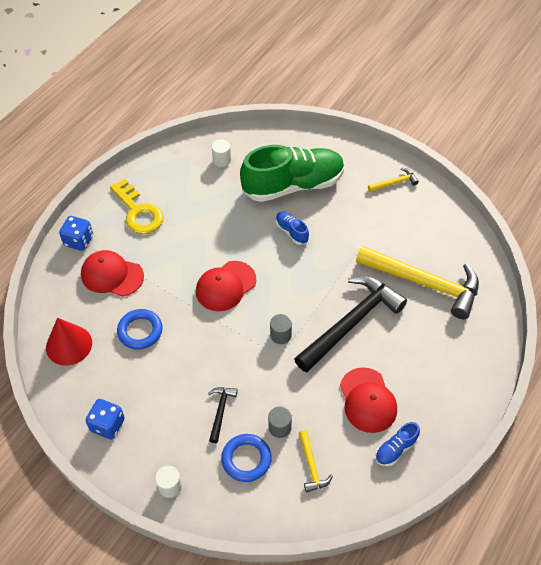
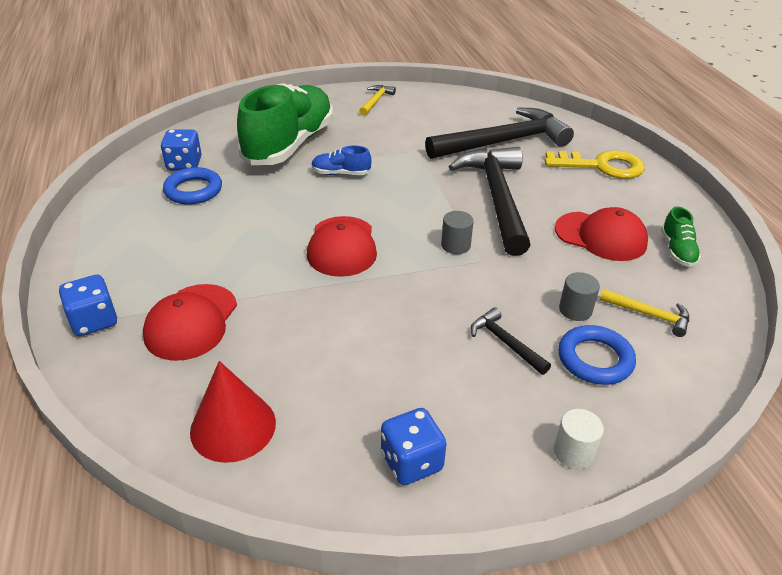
camera: 50 degrees left, 15 degrees down
(112, 275) = (191, 322): red cap -> red cap turned 45 degrees counterclockwise
(138, 212) = (143, 251): yellow key -> yellow key (602, 166)
(140, 331) = (307, 345): blue ring -> blue ring (193, 190)
(222, 160) = (184, 164): white cylinder -> blue dice
(396, 449) = (677, 251): blue shoe -> green shoe
(424, 283) = (503, 142): yellow hammer -> black hammer

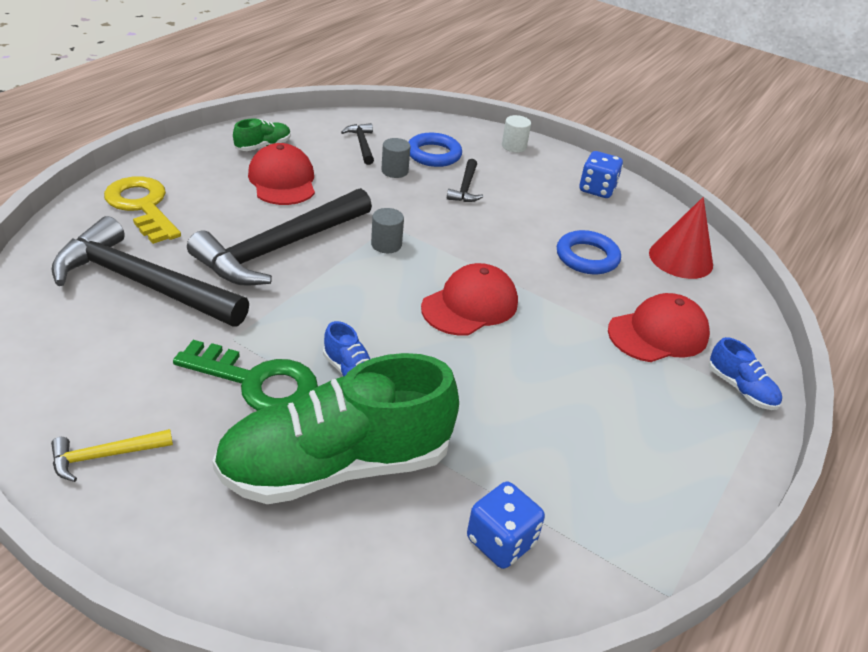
camera: 135 degrees left, 0 degrees up
(94, 321) = (740, 389): blue dice -> blue shoe
(193, 190) = (532, 480): blue ring -> blue ring (587, 257)
(374, 146) = (257, 382): none -> green key
(649, 315) = (362, 144): yellow hammer -> black hammer

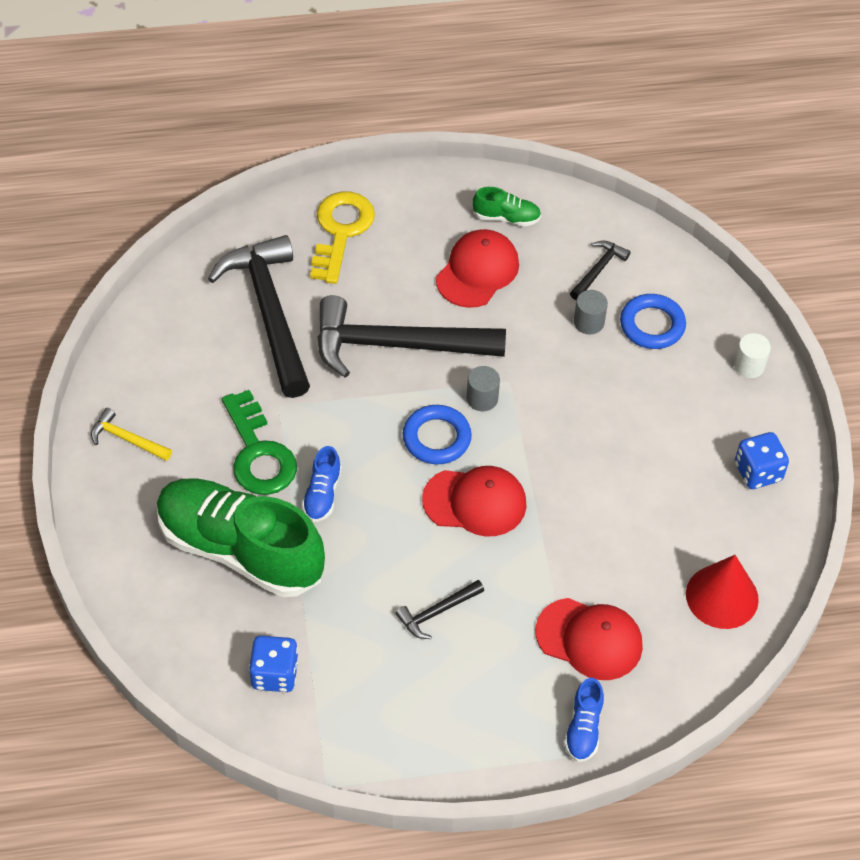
camera: 50 degrees right, 15 degrees up
(465, 188) = (629, 385): black hammer -> black hammer (437, 612)
(587, 257) = (636, 532): blue ring -> blue ring (436, 438)

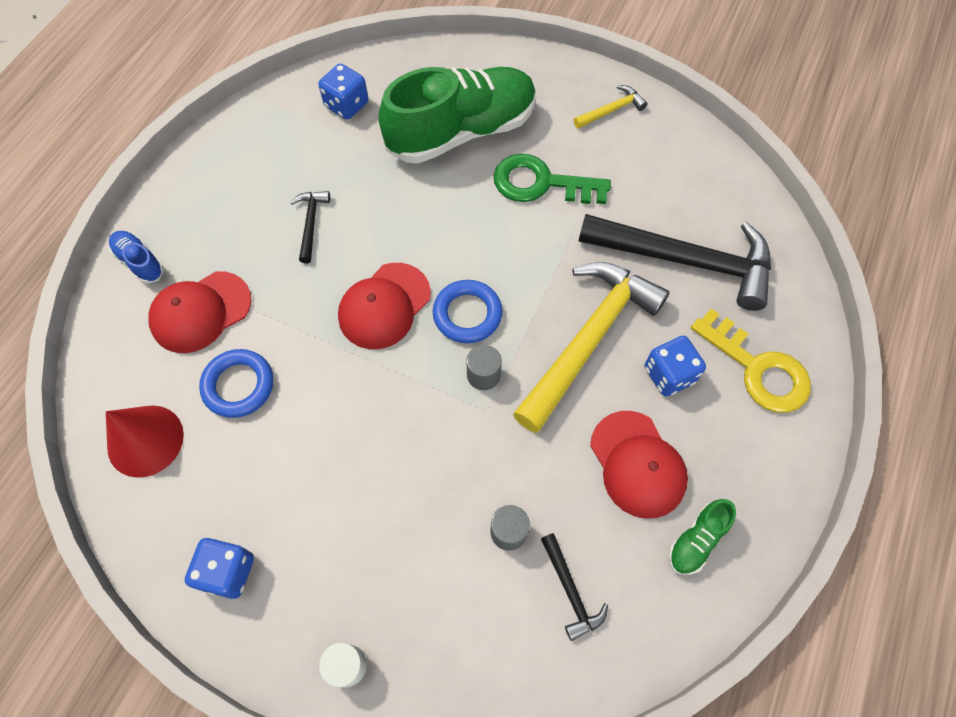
camera: 125 degrees right, 10 degrees up
(322, 494) = (472, 205): blue shoe -> none
(388, 282) = (669, 375): none -> blue dice
(396, 345) = (588, 339): black hammer -> yellow hammer
(652, 325) = (464, 596): blue ring -> blue ring (238, 385)

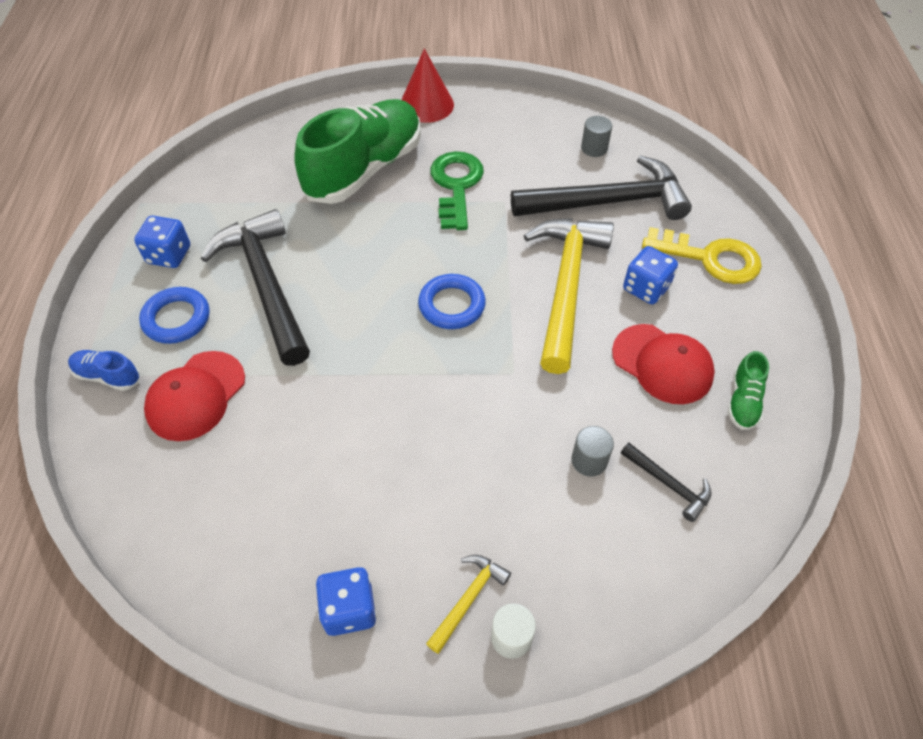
camera: 25 degrees left, 10 degrees down
(145, 440) = (199, 529): red cone -> red cone (426, 105)
(238, 385) = (269, 443): blue ring -> blue ring (176, 319)
(311, 223) = (265, 285): black hammer -> black hammer, size x2.29
(346, 105) = (247, 181): blue dice -> blue dice (169, 255)
(384, 306) = (373, 326): red cap -> none
(483, 375) = (494, 347): grey cylinder -> grey cylinder (594, 148)
(541, 183) = (456, 185): green key -> green key turned 105 degrees clockwise
(611, 110) = (483, 115): yellow hammer -> yellow hammer (468, 599)

